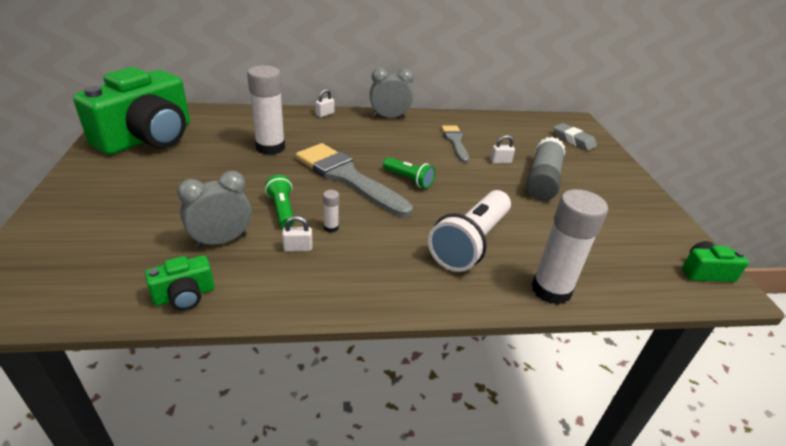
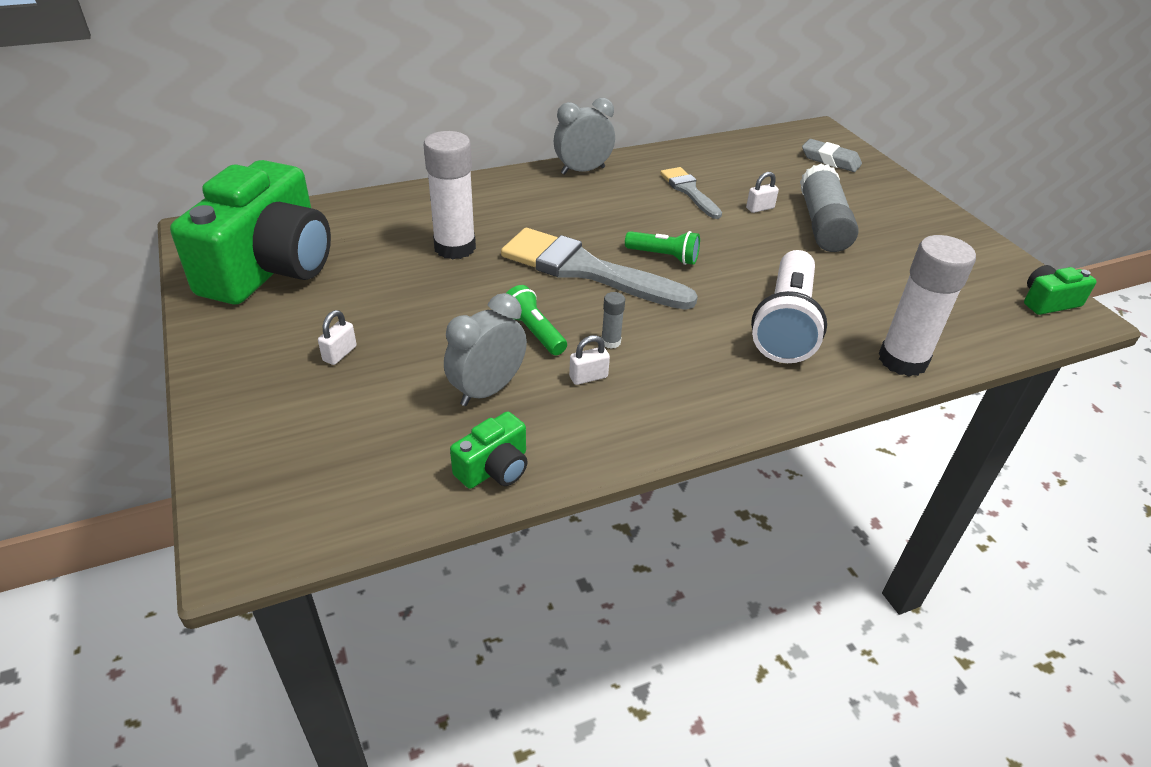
camera: 15 degrees left, 5 degrees up
(325, 114) = (493, 182): white padlock -> white padlock (340, 354)
(331, 227) = (611, 342): white glue stick -> grey glue stick

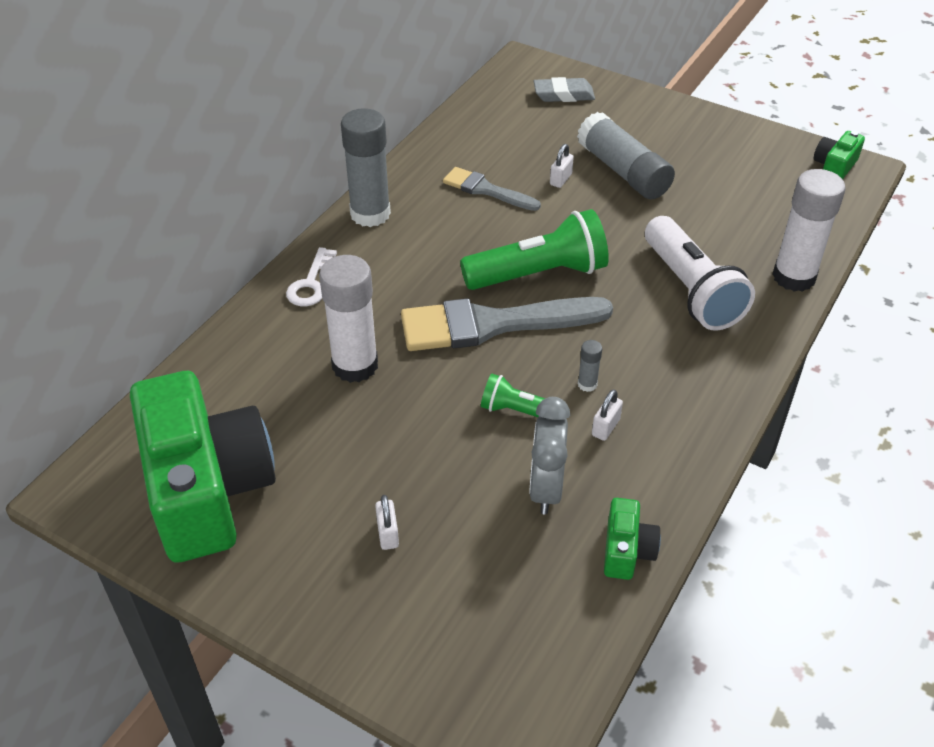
camera: 35 degrees left, 5 degrees up
(489, 191) = (311, 283): none -> white key
(583, 171) = (370, 214): grey clock -> grey glue stick
(664, 256) = (538, 274): green flashlight -> green flashlight, size x1.88

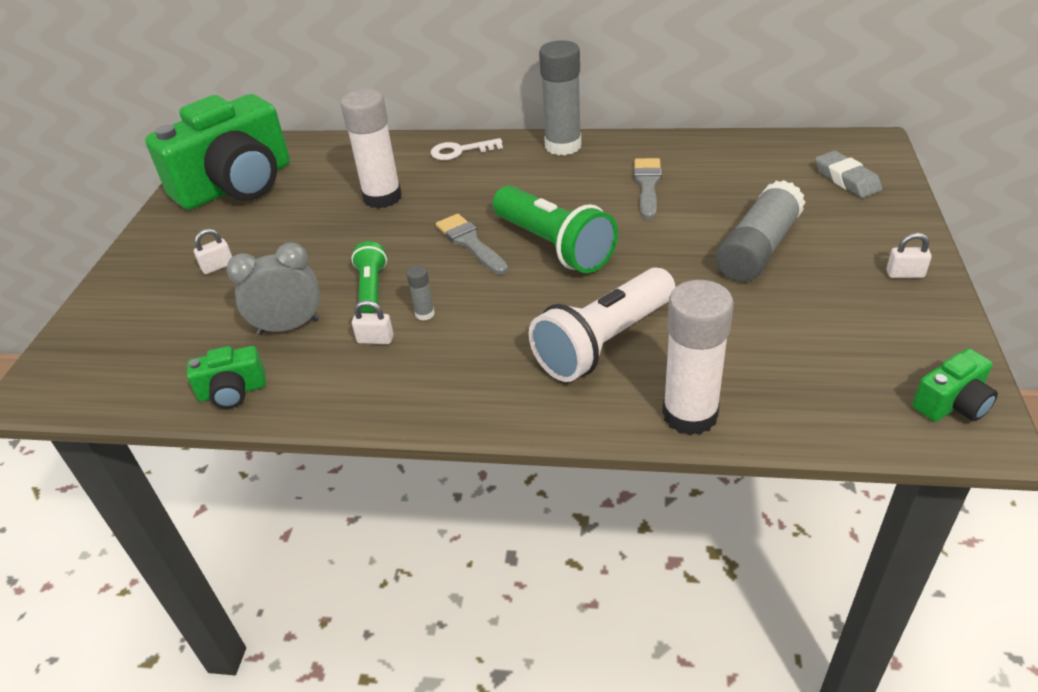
camera: 70 degrees right, 5 degrees down
(493, 324) = (470, 243): grey brush -> grey brush, size x0.55
(560, 179) = (705, 217): white padlock -> white padlock (905, 274)
(834, 167) = (952, 403): green camera -> green camera turned 135 degrees clockwise

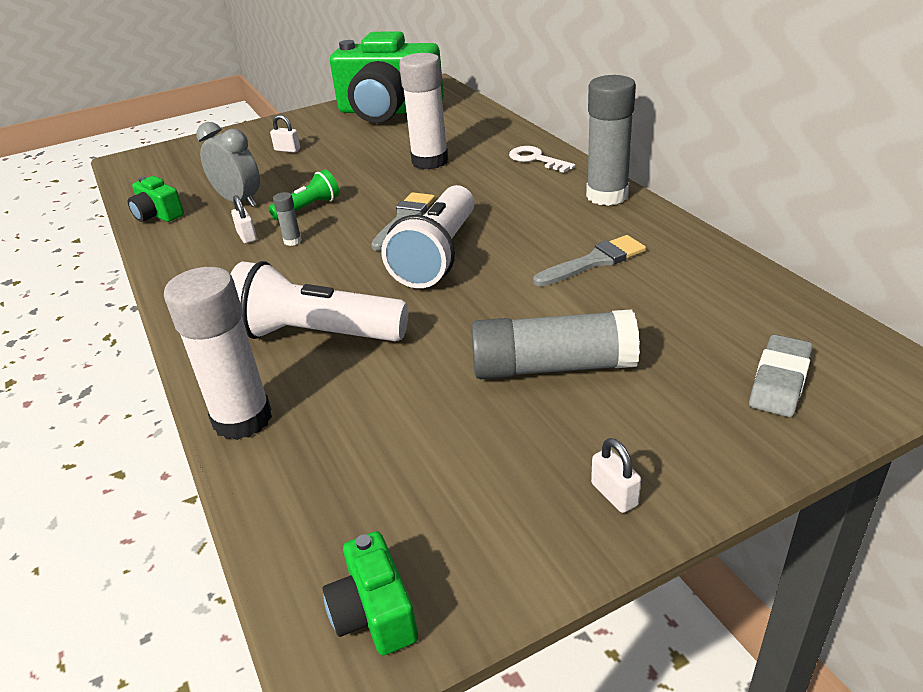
camera: 55 degrees right, 5 degrees down
(554, 246) = (438, 255): green flashlight -> white flashlight
(952, 403) = (374, 613): green camera -> green camera turned 45 degrees clockwise

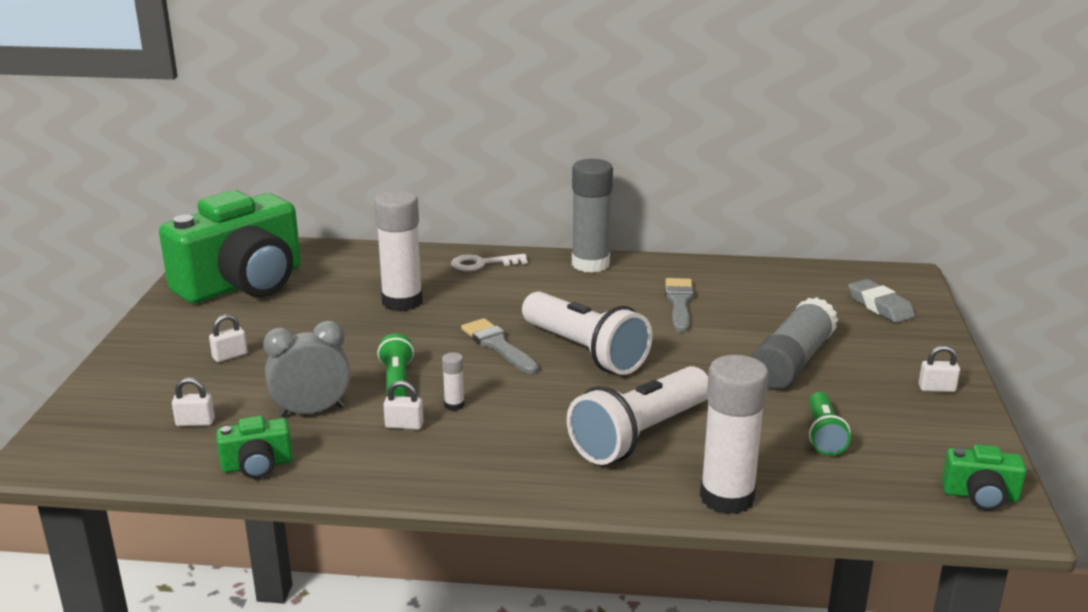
camera: 60 degrees left, 10 degrees down
(196, 177) = (195, 422): none -> white padlock
(292, 241) = (454, 405): grey glue stick -> white glue stick
(412, 440) = (823, 435): none -> green flashlight

